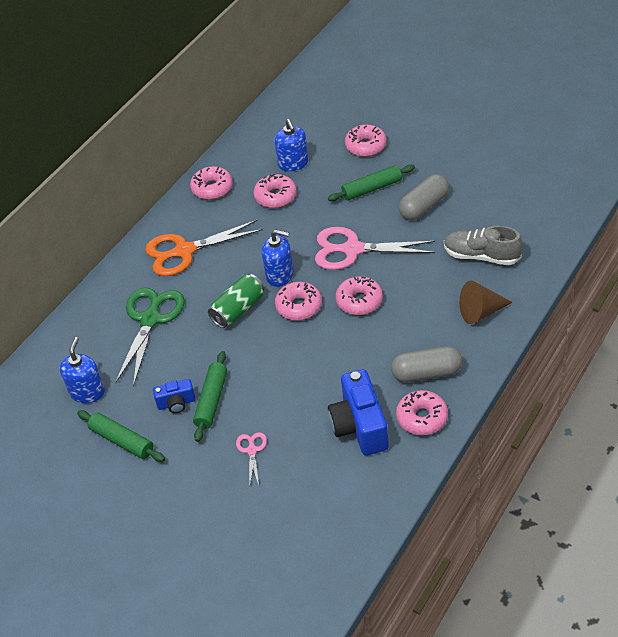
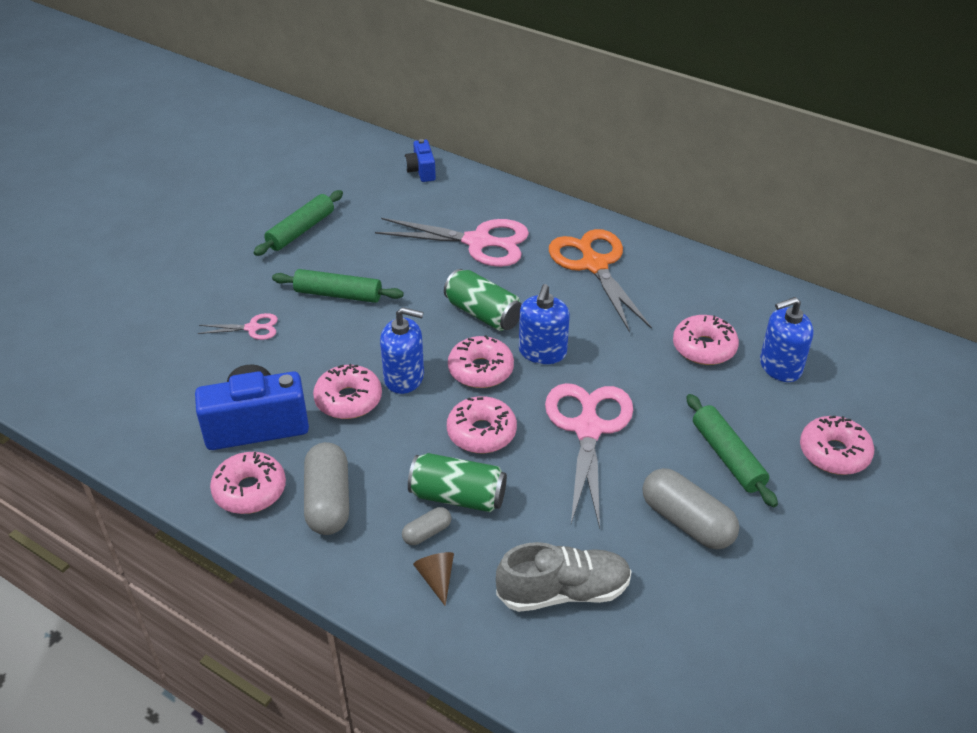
camera: 85 degrees right, 5 degrees down
(87, 392) = (377, 203): blue soap dispenser -> blue soap dispenser (404, 378)
(150, 319) = (478, 242): green scissors -> pink scissors
(176, 403) = (342, 267): blue camera -> blue camera (421, 171)
(212, 188) = (718, 286): pink donut -> pink donut (348, 400)
(415, 308) = (458, 496): none -> green can
(446, 320) = (427, 533): none -> grey capsule
(481, 256) = (563, 592): grey shoe -> grey shoe turned 60 degrees clockwise
(481, 312) = (436, 579): brown cone -> brown cone, size x0.59

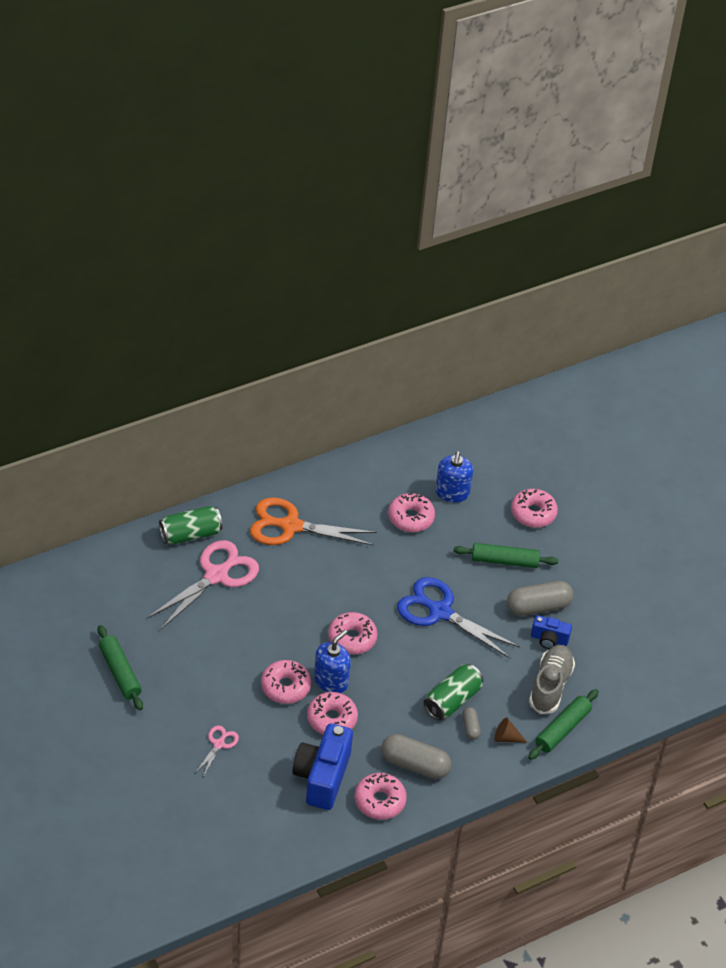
camera: 65 degrees left, 5 degrees up
(338, 294) = (216, 681): green rolling pin -> green rolling pin (562, 729)
(421, 171) = (98, 566): blue camera -> blue camera (549, 639)
(481, 433) = (408, 664): pink donut -> pink donut (285, 687)
(483, 314) = (297, 610): green can -> green can (190, 534)
(542, 352) = (357, 599): blue soap dispenser -> none
(588, 428) = (439, 612): pink scissors -> blue scissors

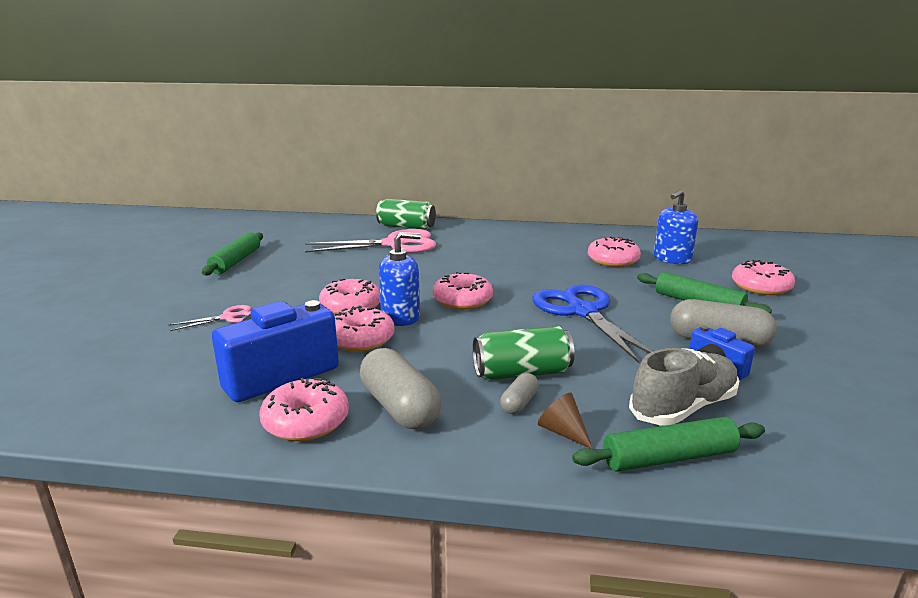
camera: 40 degrees right, 25 degrees down
(290, 526) = (492, 240): orange scissors -> none

